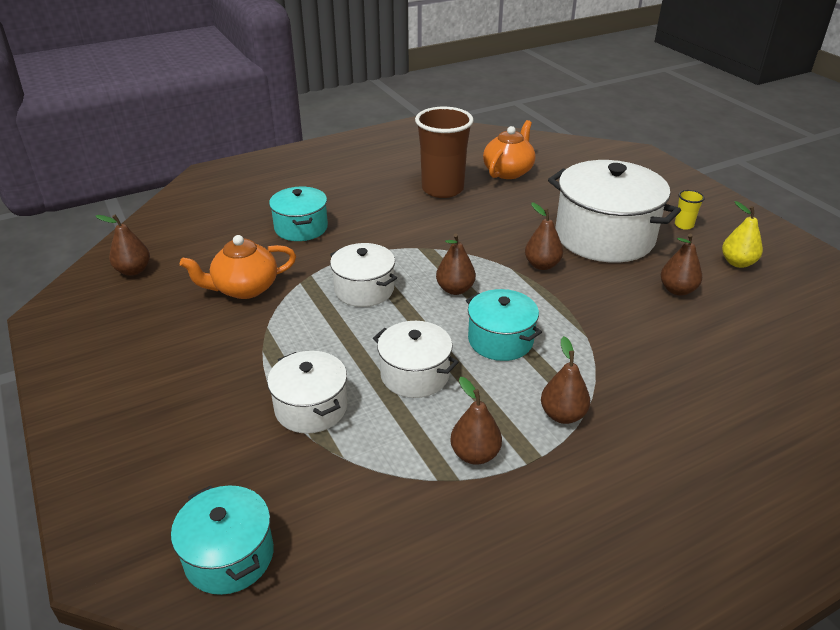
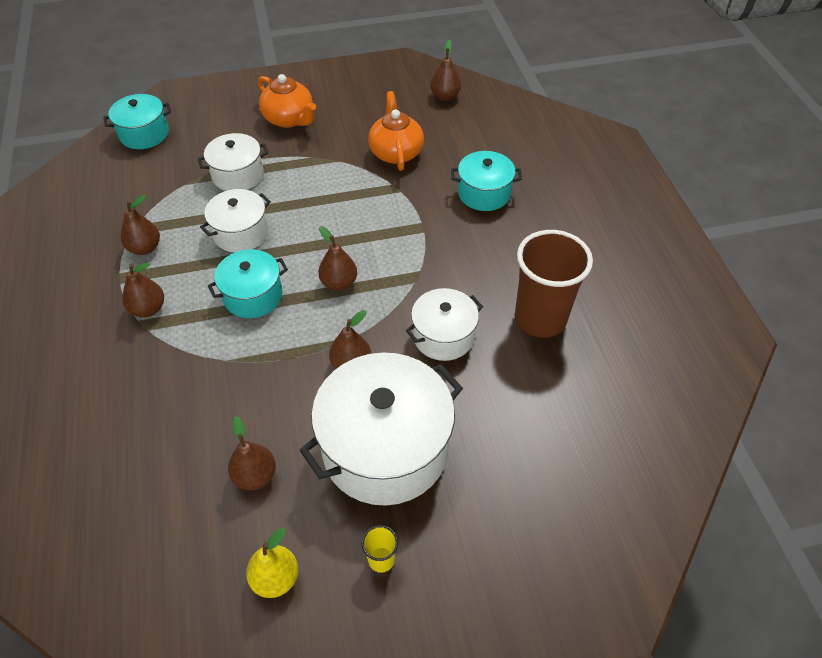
camera: 105 degrees right, 15 degrees up
(364, 289) = (365, 221): white pot -> white pot (443, 336)
(508, 171) = (575, 400): orange teapot -> orange teapot (289, 119)

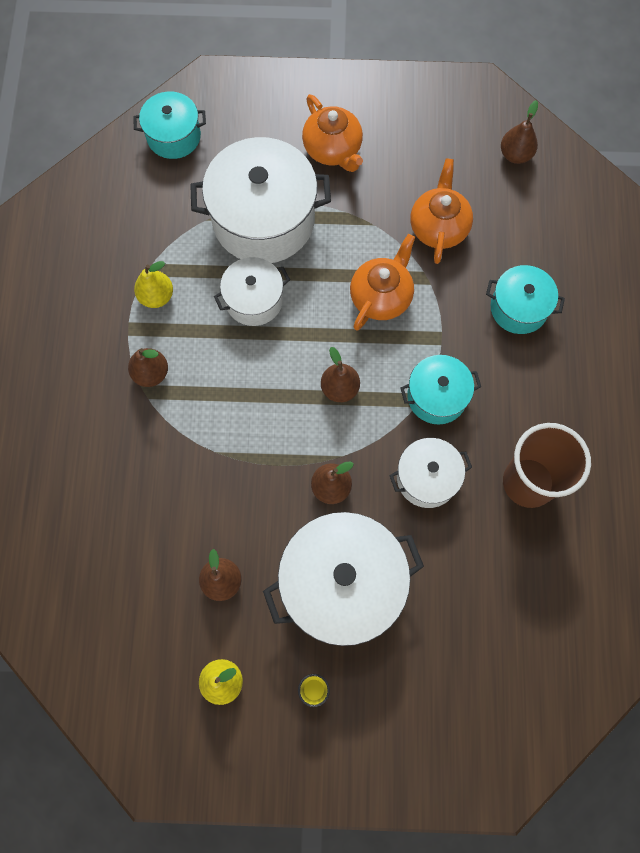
camera: 15 degrees right, 20 degrees up
(145, 248) = (156, 296): brown pear -> yellow pear
(238, 175) = (263, 220): white pot -> white pot, size x1.83
(253, 296) = (253, 383): turquoise pot -> turquoise pot (436, 396)
(359, 208) = (381, 296): none -> orange teapot

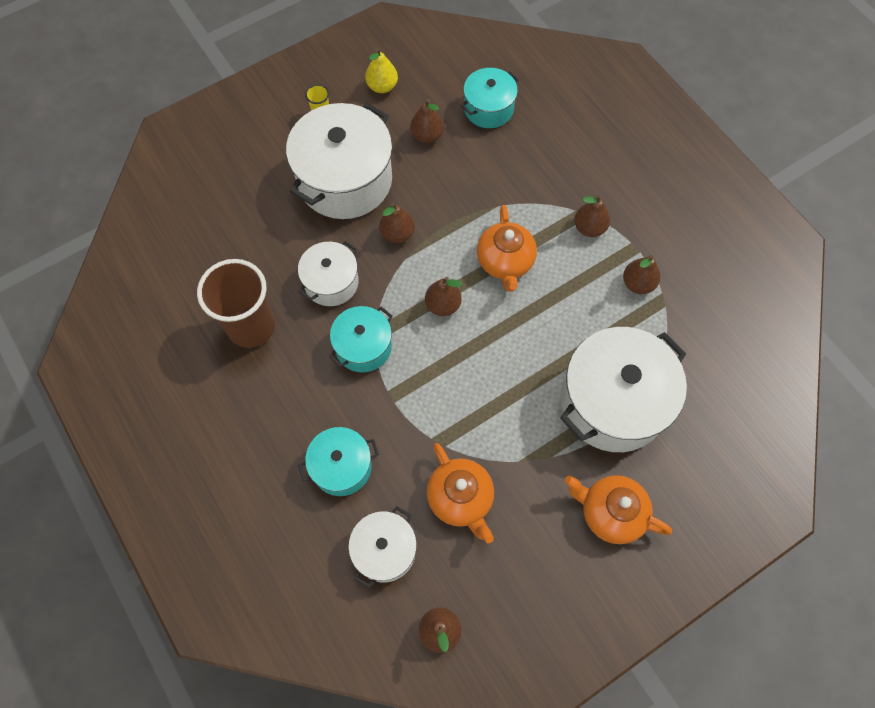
camera: 145 degrees right, 5 degrees down
(156, 296) = (638, 283): yellow pear -> brown pear
(174, 136) = (754, 427): turquoise pot -> turquoise pot (488, 109)
(254, 300) = (562, 329): white pot -> white pot (384, 550)
(381, 296) = (464, 400): orange teapot -> orange teapot (505, 262)

